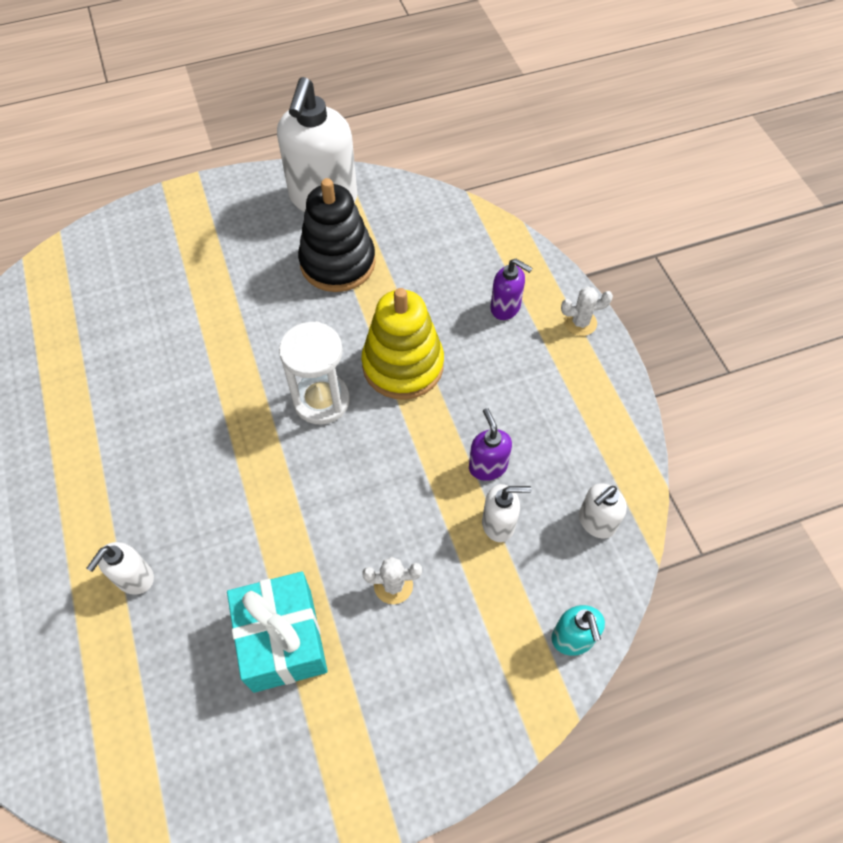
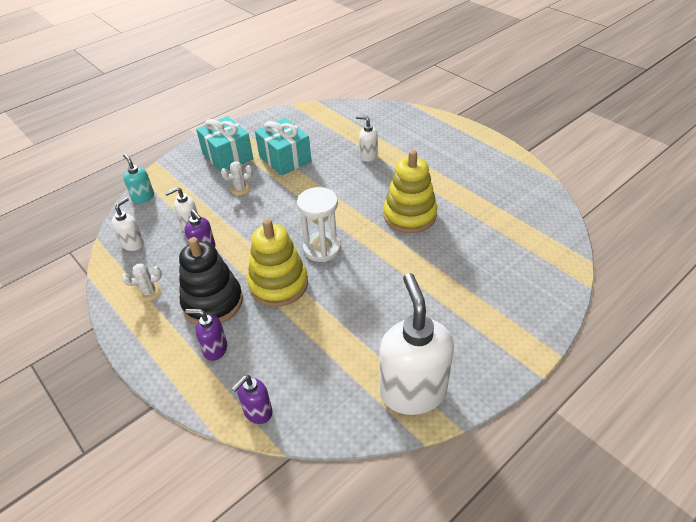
camera: 160 degrees right, 15 degrees down
(134, 578) = (368, 156): white soap dispenser -> white soap dispenser turned 75 degrees counterclockwise
(167, 411) = (409, 215): none -> yellow stacking toy
(337, 262) = (364, 338): black stacking toy -> black stacking toy (213, 302)
(388, 702) = (227, 156): none -> turquoise gift
(478, 230) = (257, 412): none -> purple soap dispenser
(580, 323) = (152, 358): white cactus -> white cactus (149, 292)

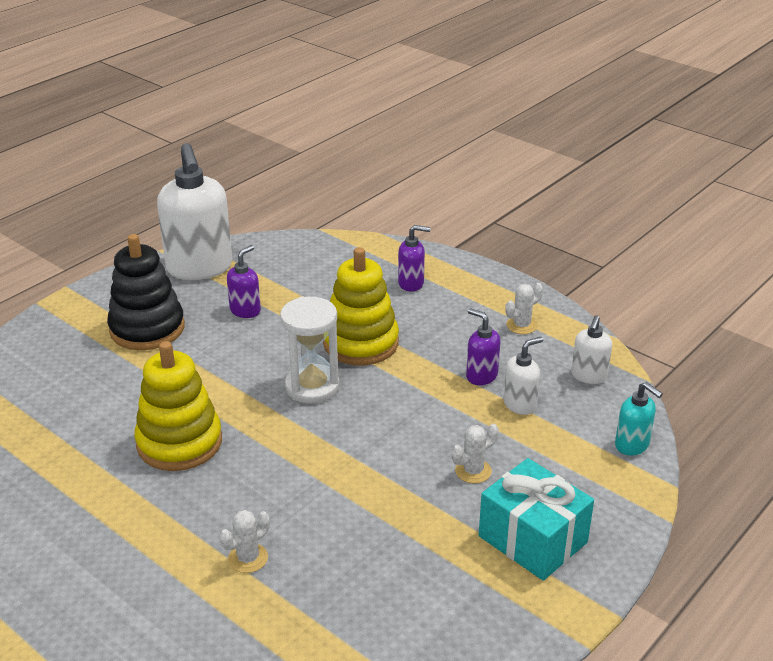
camera: 170 degrees right, 10 degrees down
(213, 302) = (436, 321): black stacking toy -> black stacking toy (147, 328)
(257, 412) = (348, 247): purple soap dispenser -> purple soap dispenser (245, 310)
(285, 159) = (414, 540): turquoise gift -> none
(368, 156) = (248, 558): white soap dispenser -> white cactus

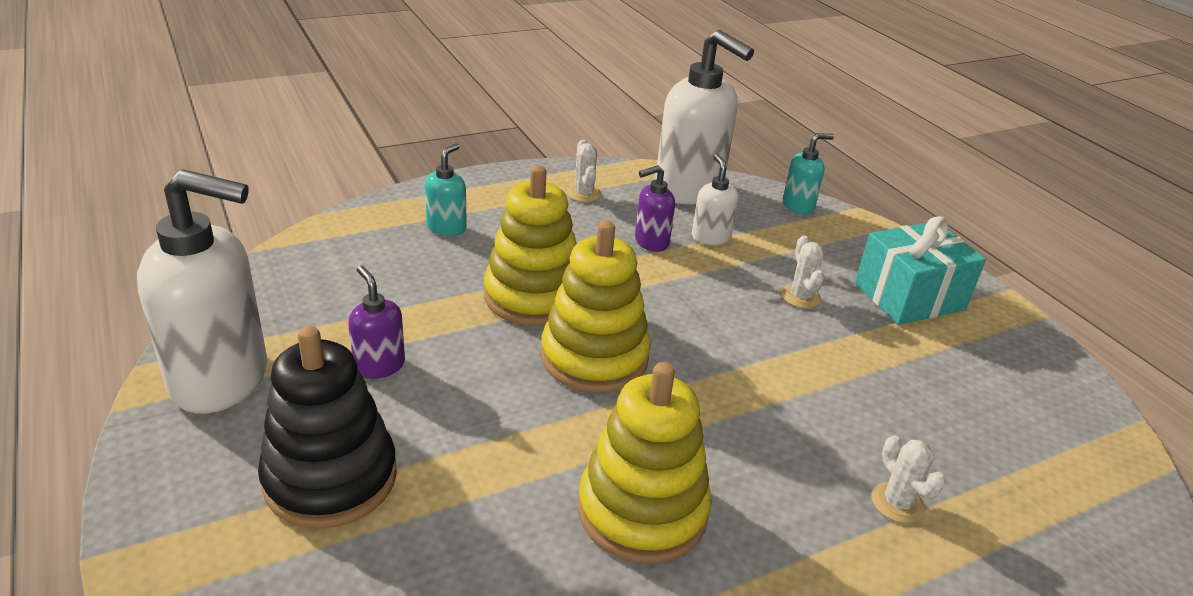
camera: 70 degrees left, 0 degrees up
(312, 387) = (594, 357): white hourglass -> yellow stacking toy
(411, 283) = (447, 228): purple soap dispenser -> turquoise soap dispenser
(588, 376) = (689, 190): white soap dispenser -> white soap dispenser, size x2.10

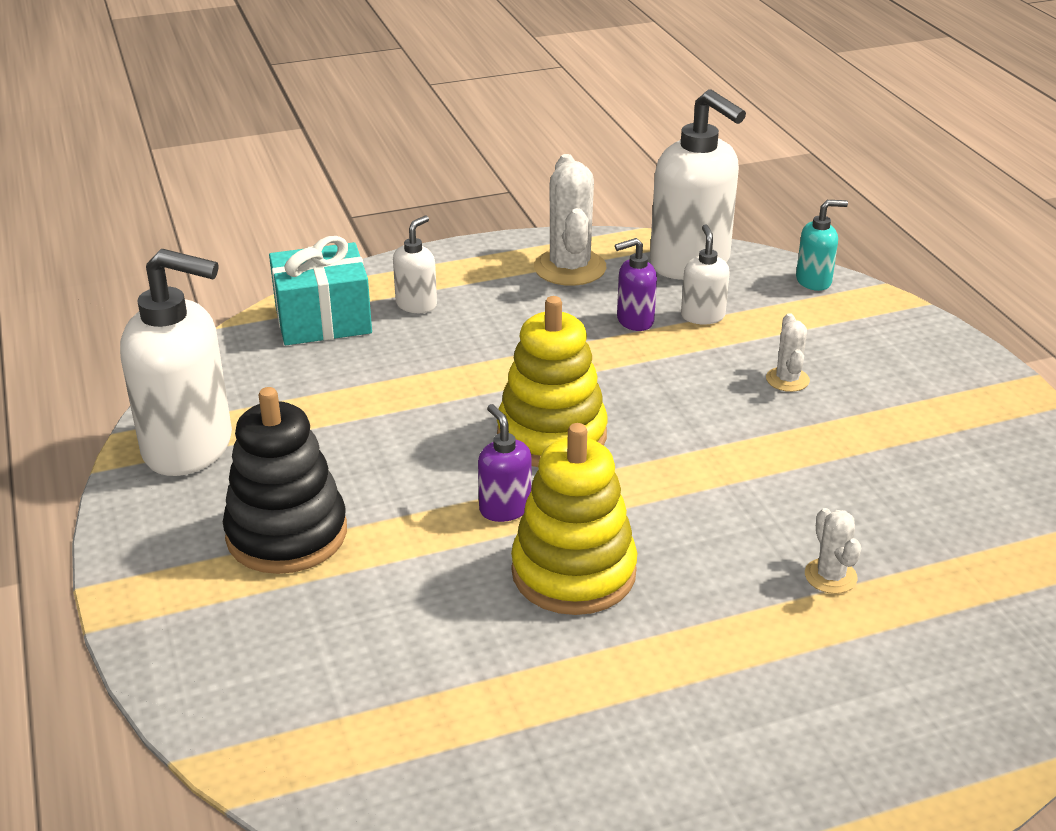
camera: 10 degrees right, 0 degrees up
(379, 365) = (337, 438): purple soap dispenser -> purple soap dispenser (504, 508)
(447, 228) = (416, 304): turquoise soap dispenser -> white soap dispenser
(533, 296) = (498, 375): yellow stacking toy -> none
(583, 193) = (570, 268): white cactus -> white cactus, size x1.90
(909, 297) = (912, 381): turquoise gift -> turquoise gift (323, 320)

